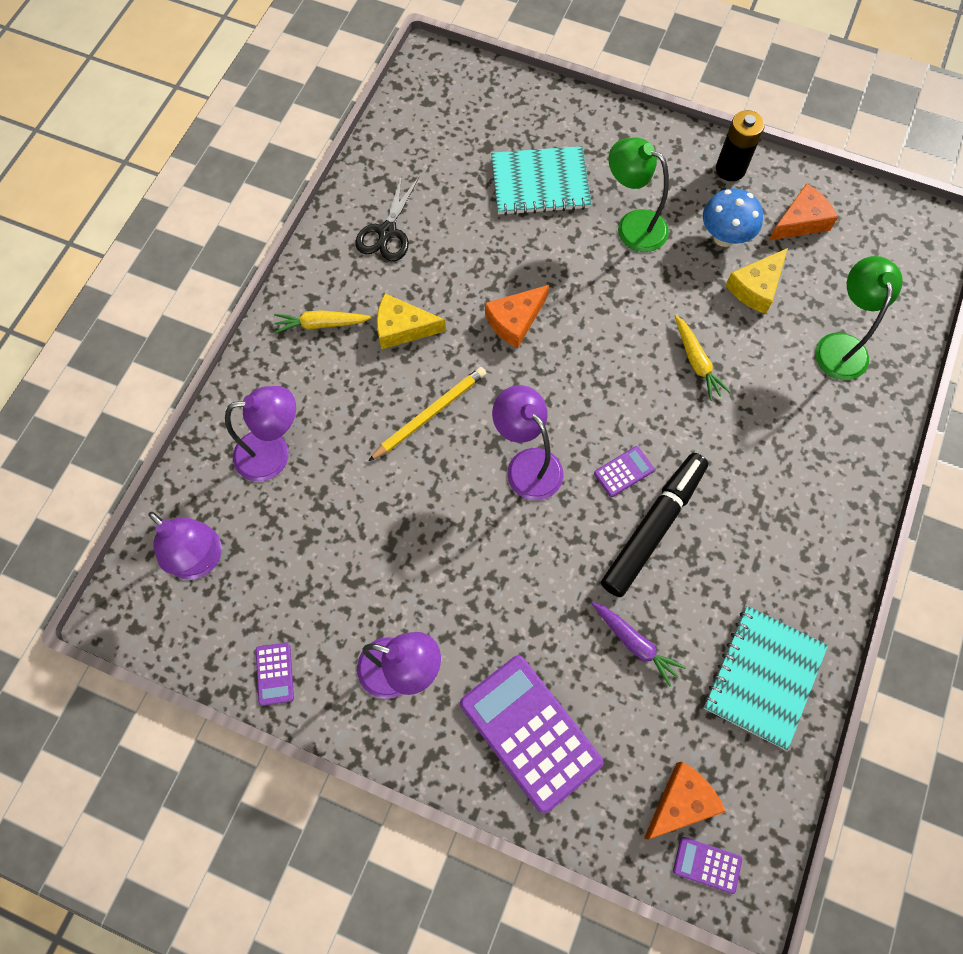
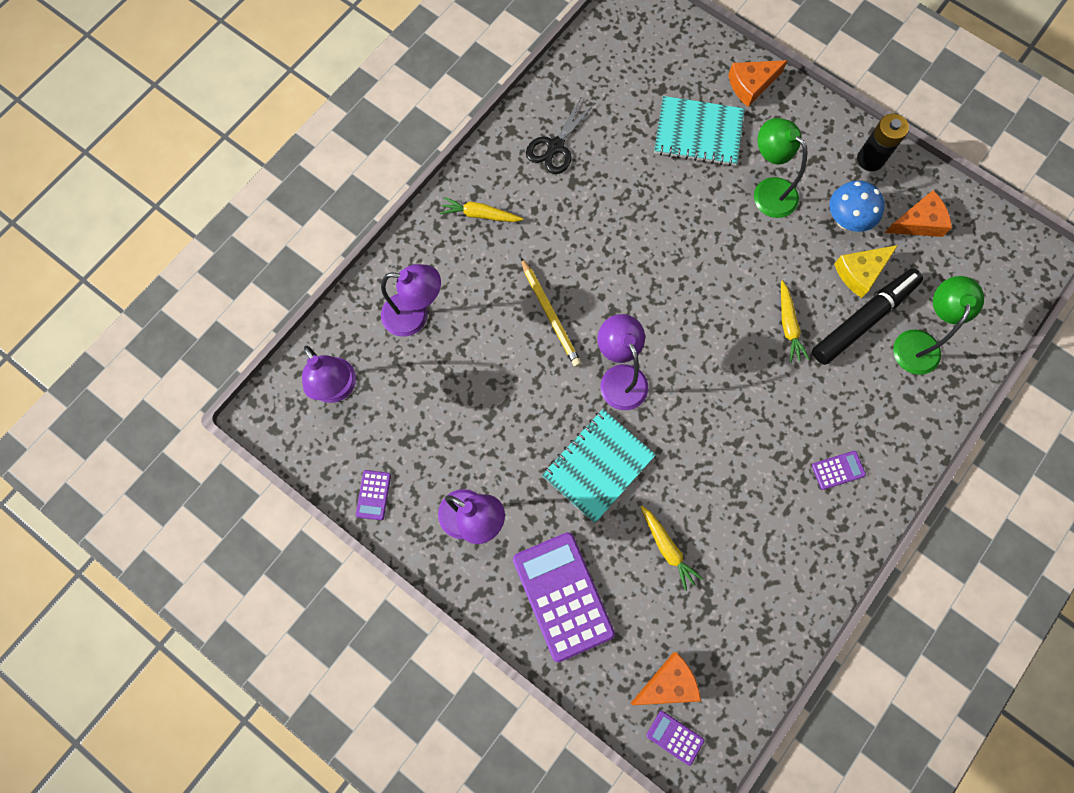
camera: 15 degrees right, 5 degrees up
(402, 328) = (547, 234): yellow cheese -> none
(430, 414) = (550, 314): yellow pencil -> yellow pencil turned 90 degrees clockwise
(515, 321) = (643, 251): orange cheese -> orange cheese (751, 85)
(624, 472) = (699, 404): purple calculator -> purple calculator (838, 470)
(635, 643) = (667, 548): purple carrot -> yellow carrot
(652, 528) = (709, 457): black marker -> black marker (862, 320)
(763, 677) = (765, 603): turquoise notebook -> turquoise notebook (598, 466)

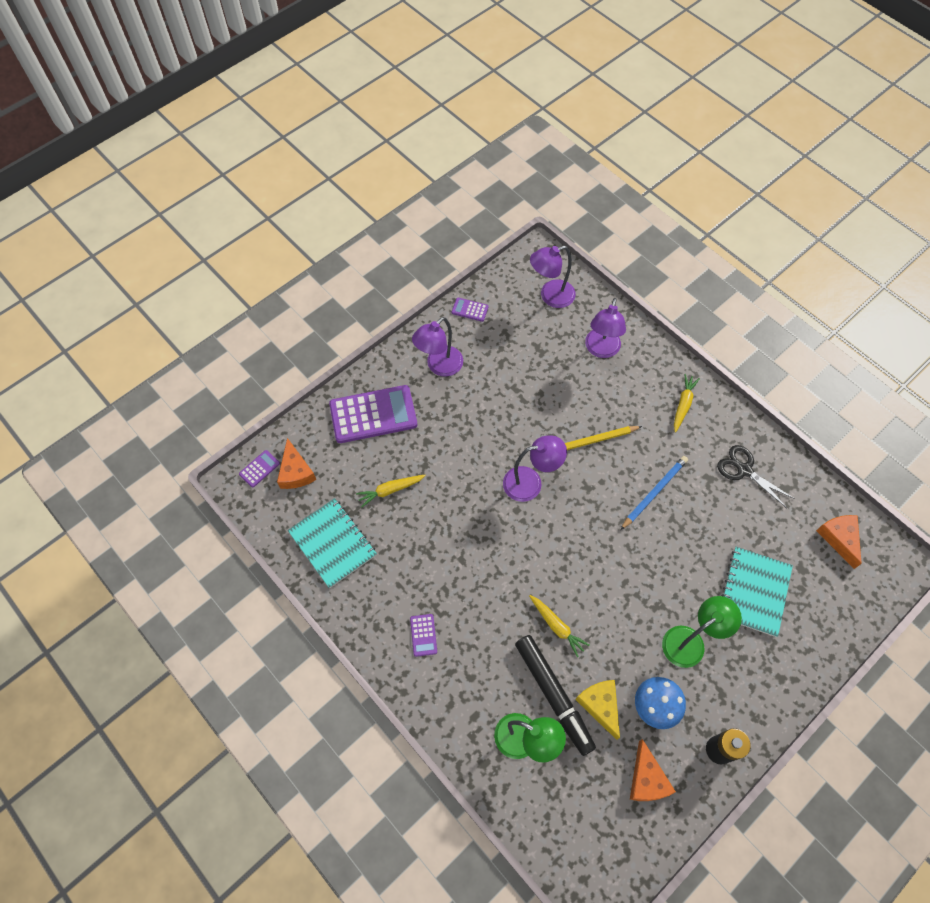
camera: 100 degrees right, 10 degrees down
(598, 466) = (462, 454): turquoise notebook -> turquoise notebook (333, 543)
(603, 238) = (654, 492): none -> blue pencil
(751, 85) = (806, 653): orange cheese -> orange cheese (839, 538)
(788, 325) = (557, 626): yellow carrot -> yellow carrot turned 135 degrees counterclockwise

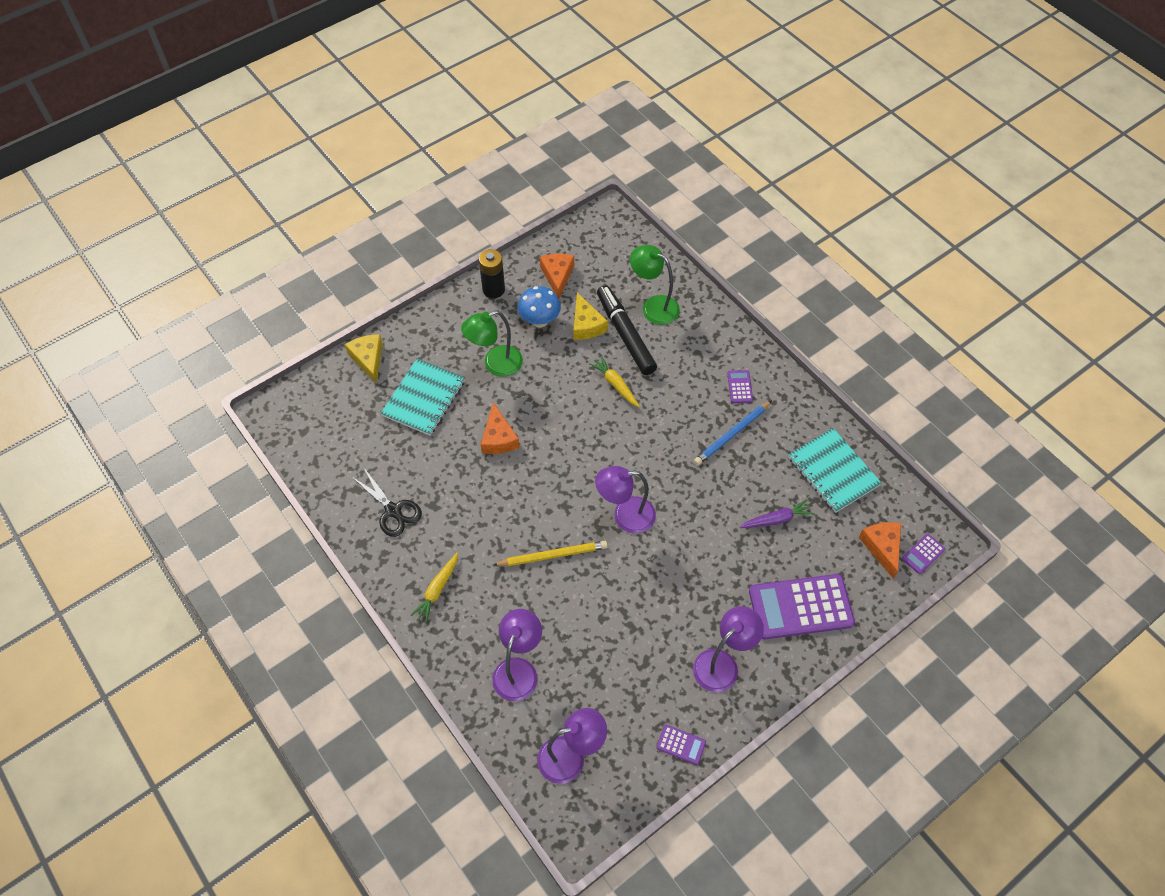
camera: 175 degrees left, 5 degrees down
(390, 490) = (776, 519): yellow carrot -> purple carrot
(654, 492) = (495, 495): blue pencil -> blue pencil (732, 434)
(829, 636) = (368, 359): none -> yellow cheese
(839, 538) = (322, 437): orange cheese -> orange cheese (498, 438)

